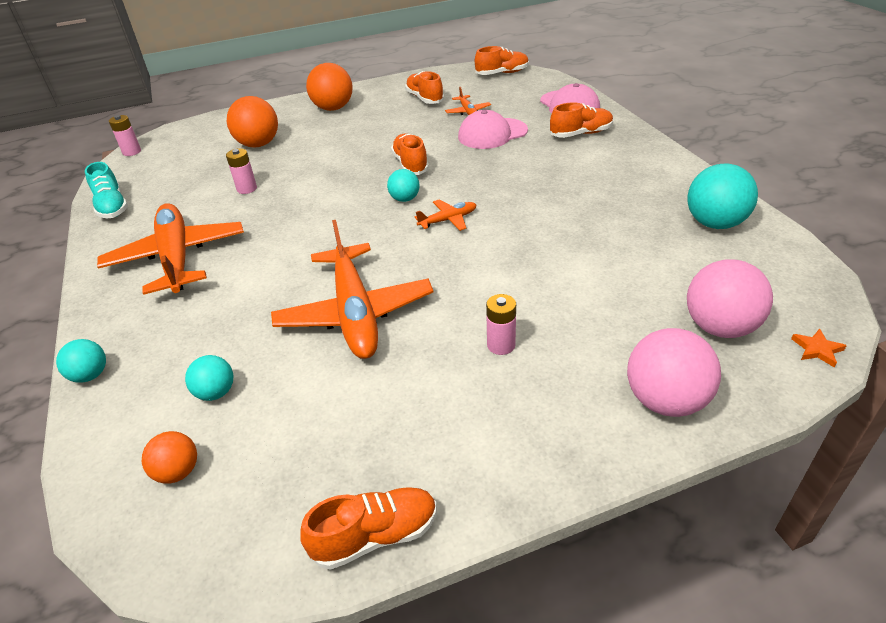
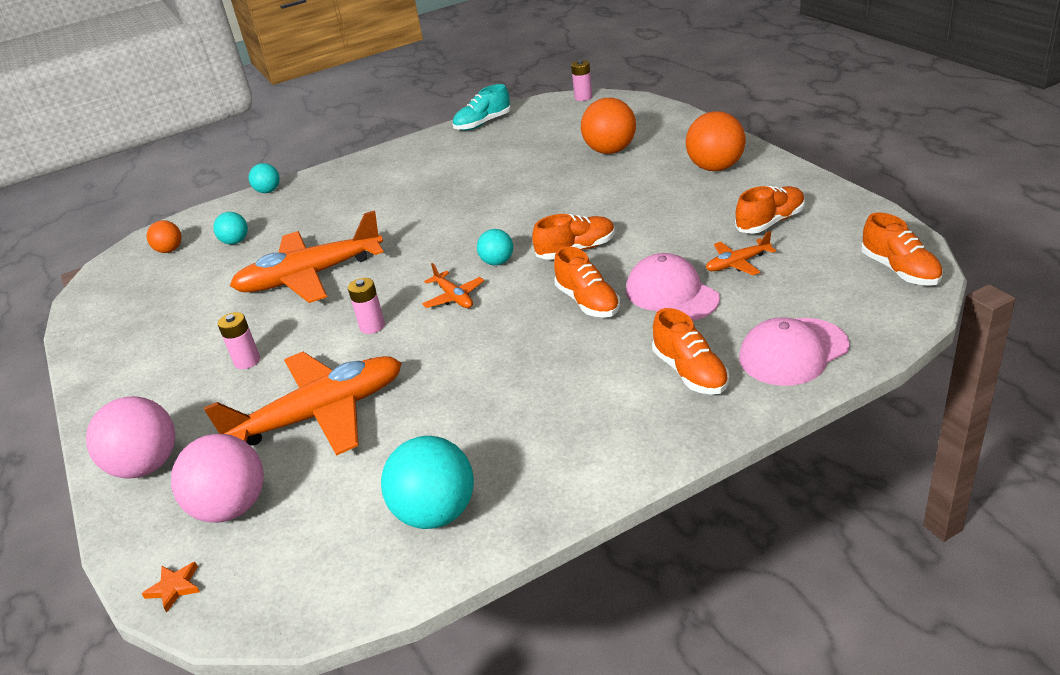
camera: 85 degrees right, 5 degrees down
(177, 258) = (401, 176): orange plane -> orange plane (320, 415)
(247, 189) = (516, 172): pink battery -> pink battery (372, 326)
(375, 536) = (86, 335): orange shoe -> orange shoe (588, 302)

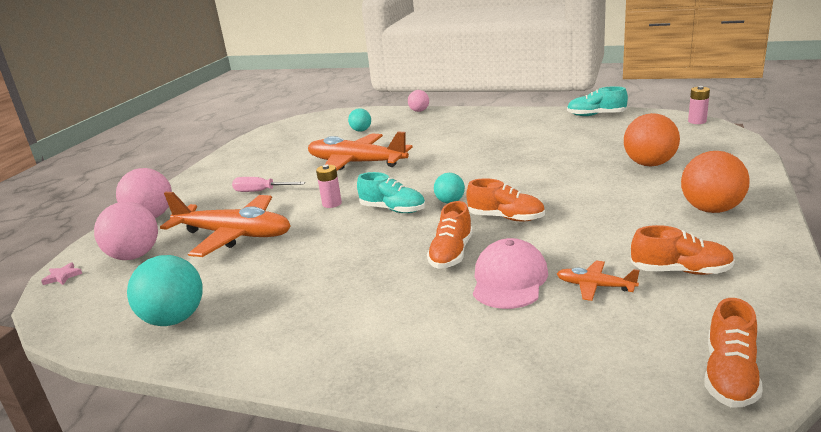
camera: 45 degrees right, 10 degrees down
(170, 250) = (332, 123): orange ball -> none
(174, 587) = (62, 276): orange star -> pink star
(247, 361) = (260, 191): pink battery -> pink screwdriver
(268, 191) = (419, 111): turquoise ball -> pink ball
(454, 297) = (393, 209): orange plane -> turquoise shoe
(690, 372) = (421, 338): orange shoe -> none
(793, 352) = (512, 375): pink cap -> none

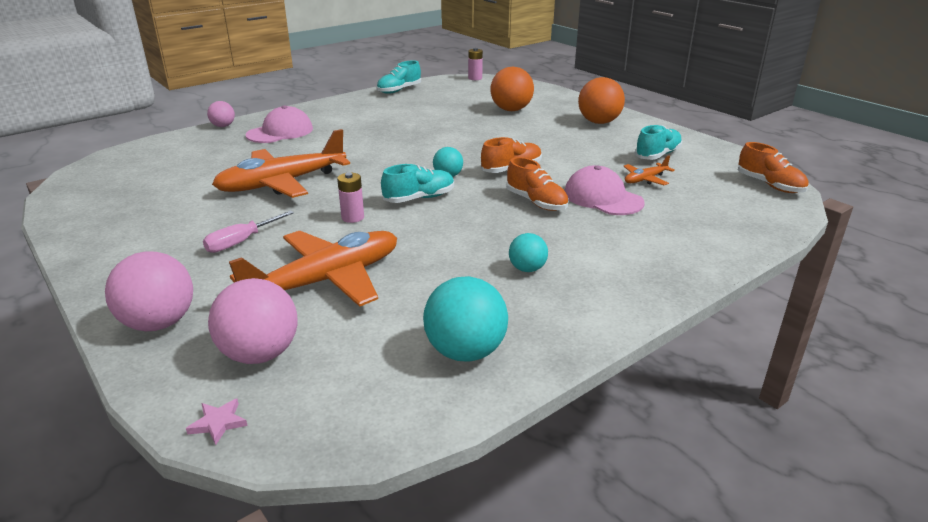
camera: 60 degrees left, 5 degrees up
(361, 130) = (202, 159): turquoise ball -> turquoise ball (527, 269)
(437, 126) = (280, 132): none -> pink cap
(680, 271) = (657, 155): orange shoe -> turquoise shoe

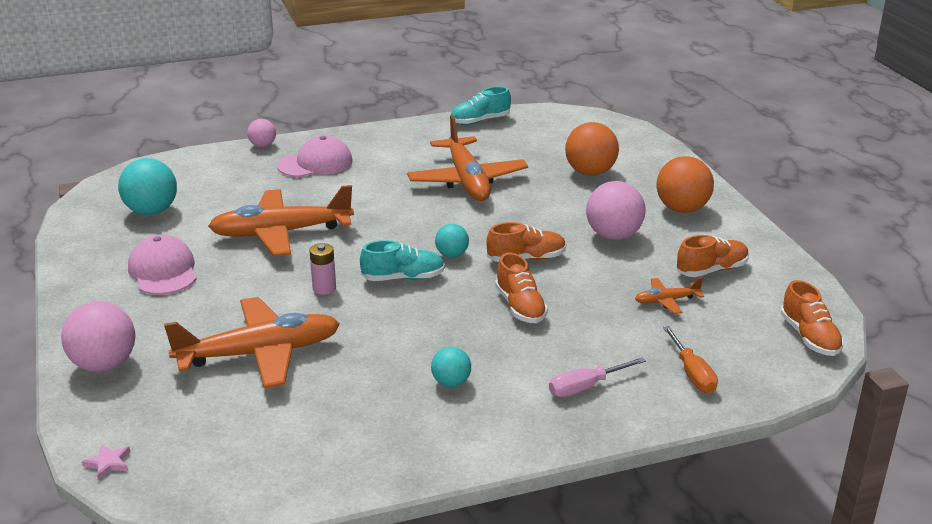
camera: 20 degrees right, 0 degrees up
(240, 242) = (208, 295): pink screwdriver -> pink screwdriver (585, 387)
(260, 354) = (168, 412): pink ball -> pink ball (613, 235)
(419, 126) = (467, 180): none -> orange plane
(465, 351) = (335, 452): turquoise ball -> turquoise ball (151, 211)
(475, 78) = (583, 114): pink battery -> none
(603, 198) = (597, 315): pink cap -> pink cap (163, 271)
(657, 155) = (711, 270): turquoise shoe -> orange shoe
(714, 224) = (692, 374): none -> orange screwdriver

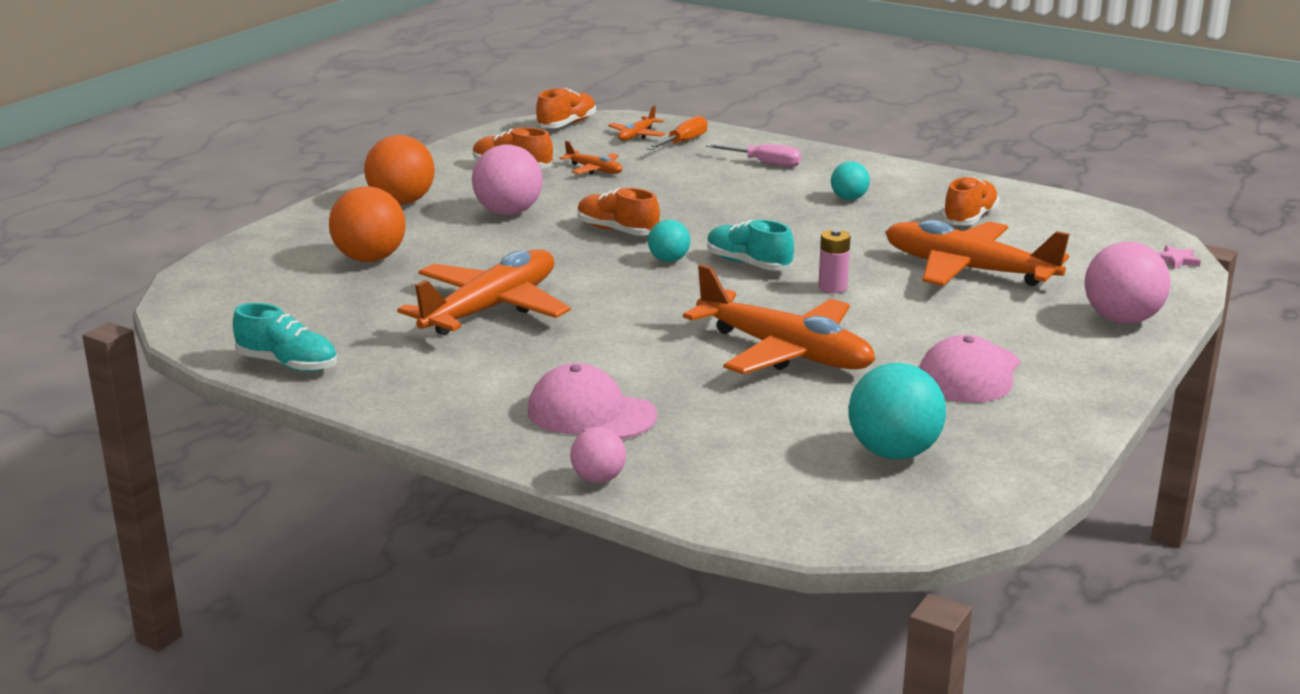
camera: 130 degrees left, 5 degrees down
(520, 307) = (702, 209): orange shoe -> orange shoe (969, 218)
(739, 359) = (637, 135): none -> orange plane

